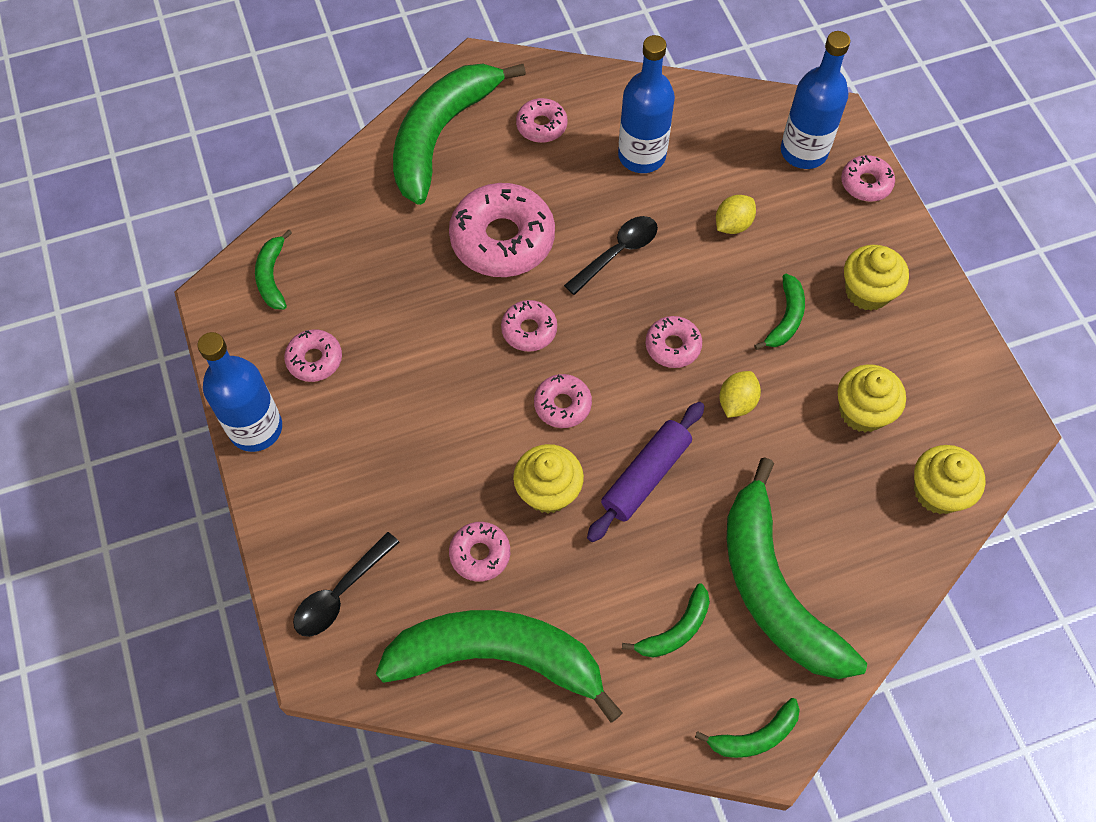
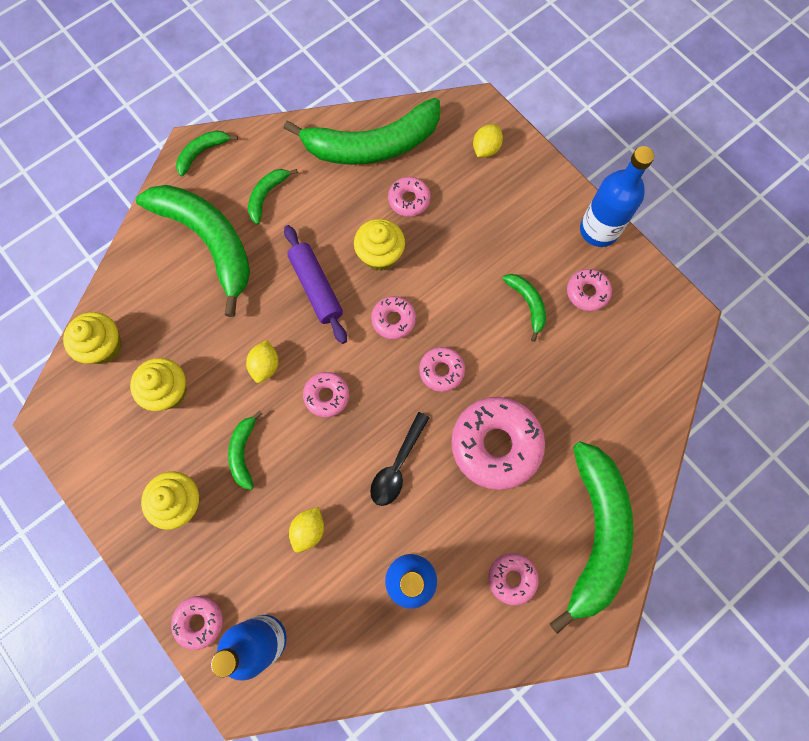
camera: 160 degrees right, 10 degrees up
(272, 276) = (657, 347): green banana -> green banana (527, 304)
(340, 593) = (486, 149): black spoon -> yellow lemon
(646, 476) = (316, 287): purple rolling pin -> purple rolling pin turned 45 degrees counterclockwise

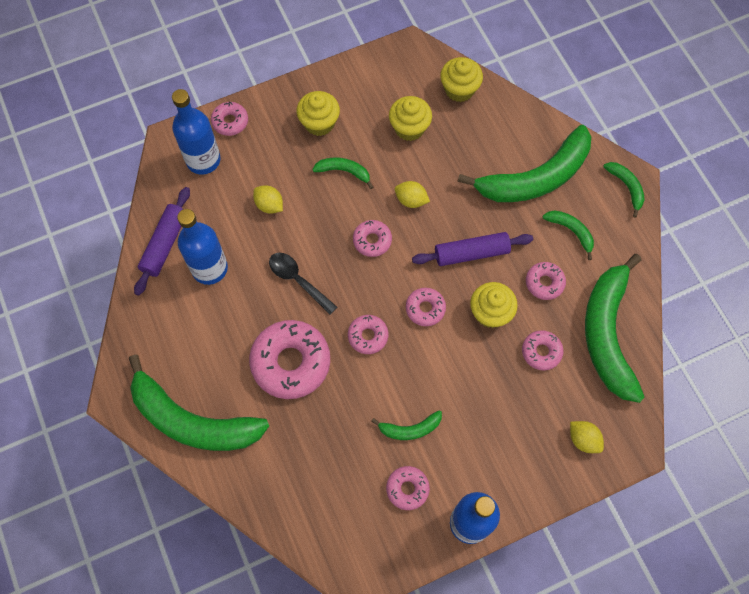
camera: 105 degrees right, 5 degrees down
(393, 647) = (165, 244): none -> purple rolling pin
(512, 578) = (182, 343): pink donut -> pink donut (544, 283)

